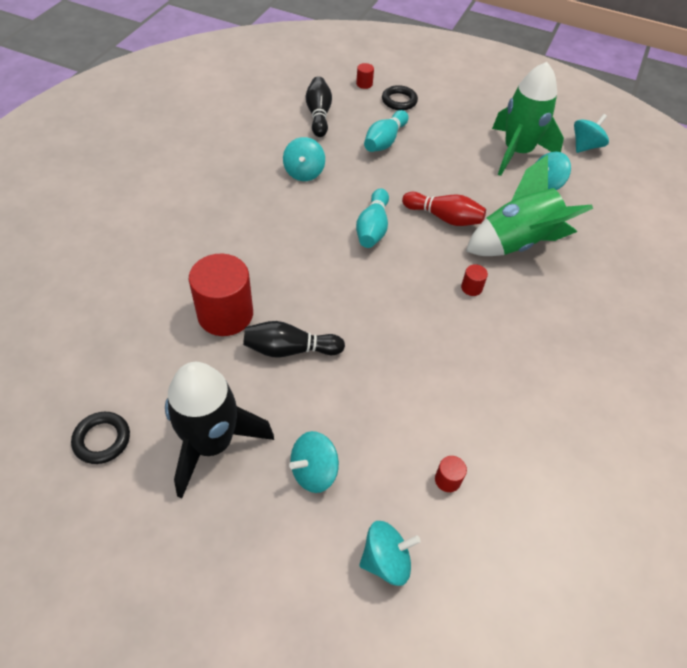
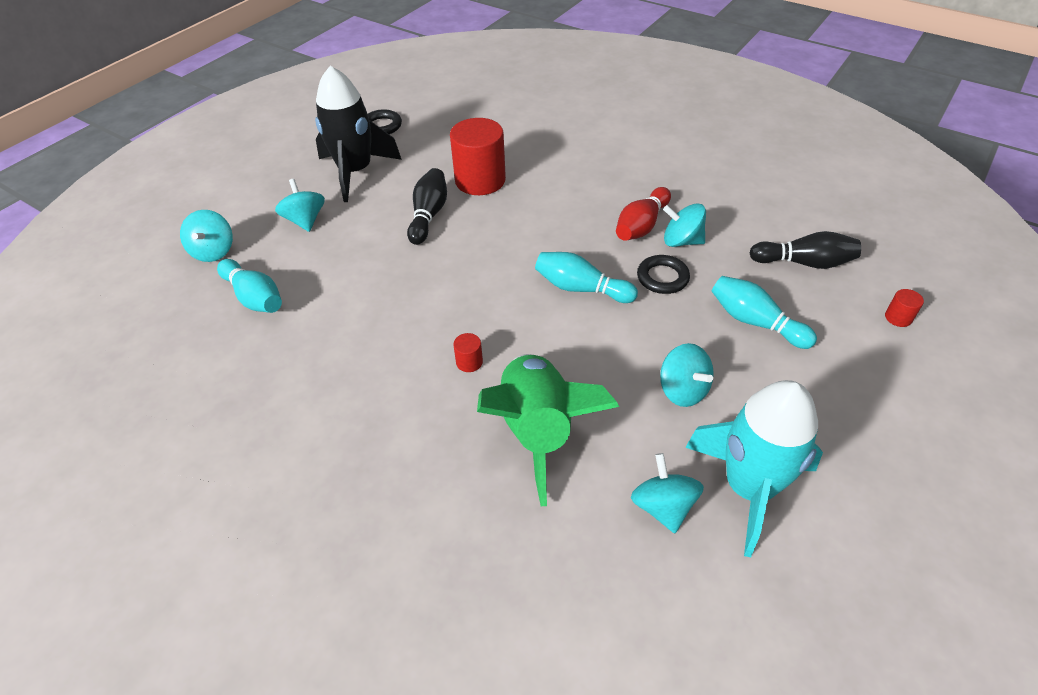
camera: 105 degrees right, 5 degrees down
(399, 101) = (863, 353): black ring -> black ring (662, 278)
(444, 218) = (594, 359): red bowling pin -> red bowling pin (641, 226)
(447, 480) = (254, 297): red cylinder -> turquoise bowling pin
(517, 152) = (749, 487): green rocket -> turquoise rocket
(585, 146) = (782, 618): turquoise spinning top -> turquoise spinning top (683, 390)

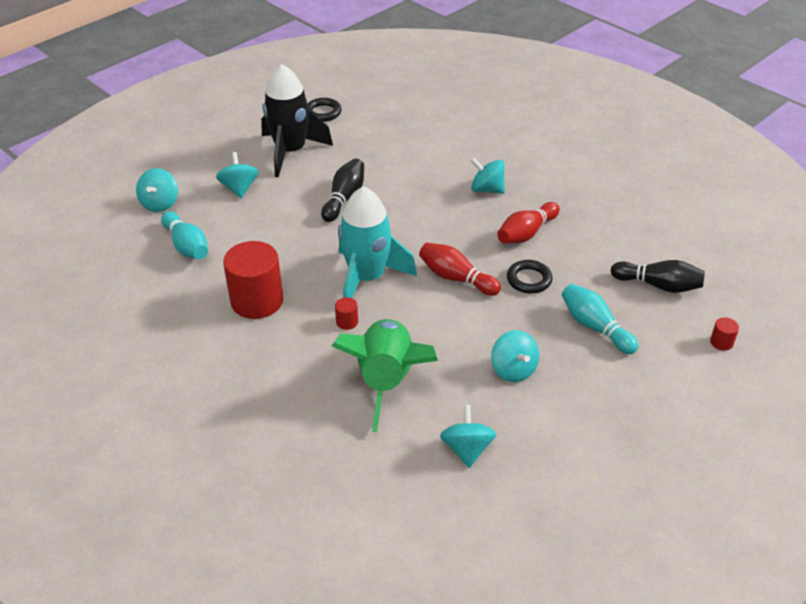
camera: 10 degrees right, 5 degrees down
(480, 180) = (397, 174): red cylinder -> red cylinder (257, 301)
(581, 288) = (456, 278): turquoise bowling pin -> red bowling pin
(681, 241) = (557, 251): turquoise spinning top -> turquoise spinning top (487, 189)
(749, 487) = (539, 447): turquoise rocket -> turquoise rocket (367, 278)

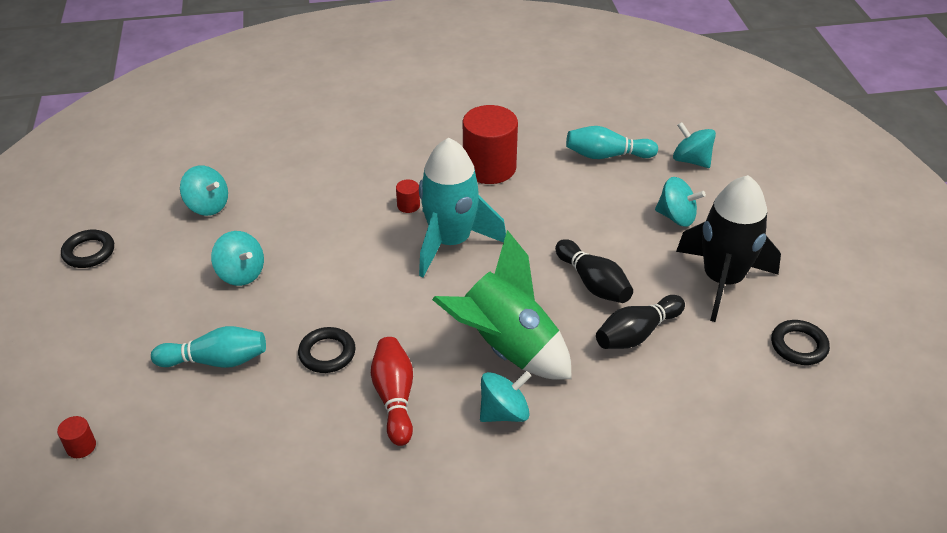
camera: 125 degrees right, 0 degrees up
(387, 381) = (319, 198): green rocket -> green rocket (506, 348)
(456, 278) = (387, 301): red bowling pin -> none
(513, 370) = (241, 274): turquoise spinning top -> turquoise spinning top turned 150 degrees counterclockwise
(598, 488) = (89, 252): none -> black ring
(658, 285) = (200, 457): black bowling pin -> black bowling pin (637, 334)

